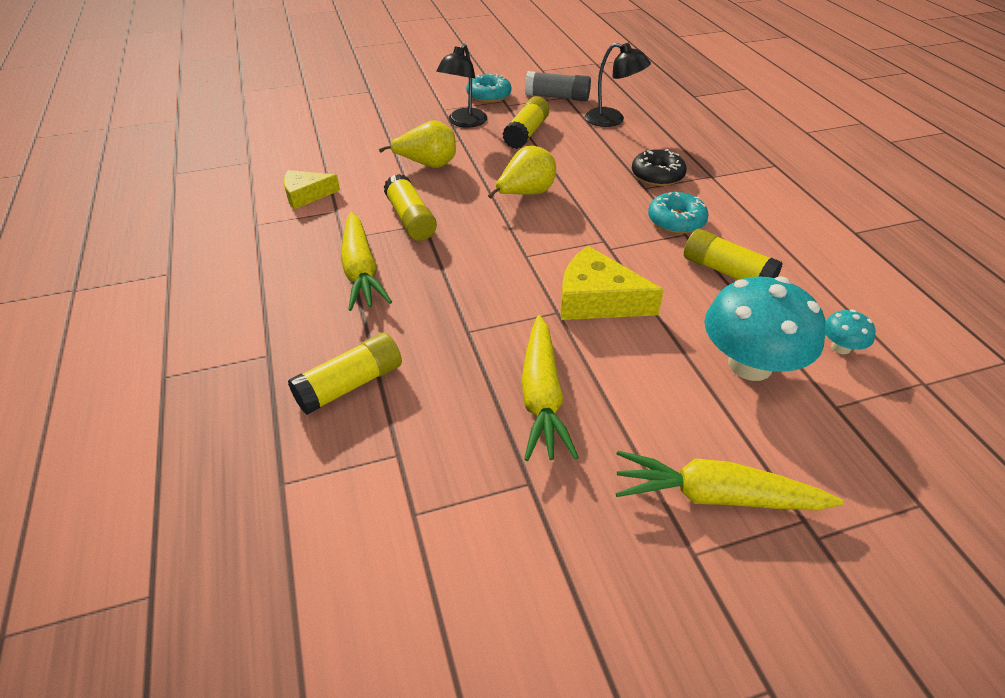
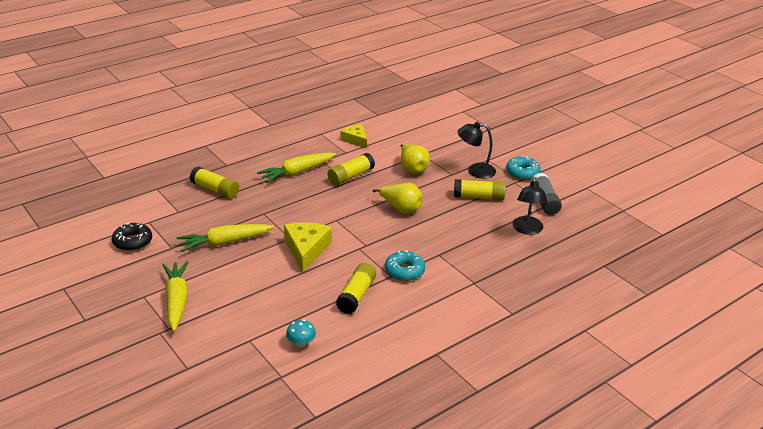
camera: 70 degrees right, 10 degrees down
(657, 175) = (458, 258): black donut -> black donut (132, 242)
(750, 364) = (272, 308): turquoise mushroom -> none

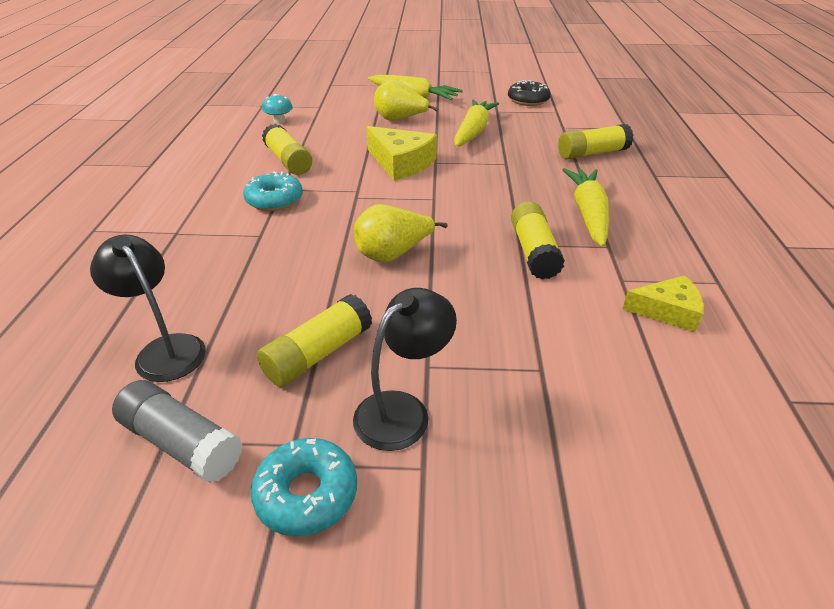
camera: 130 degrees right, 5 degrees up
(412, 169) = (495, 325): yellow pear -> yellow pear (400, 120)

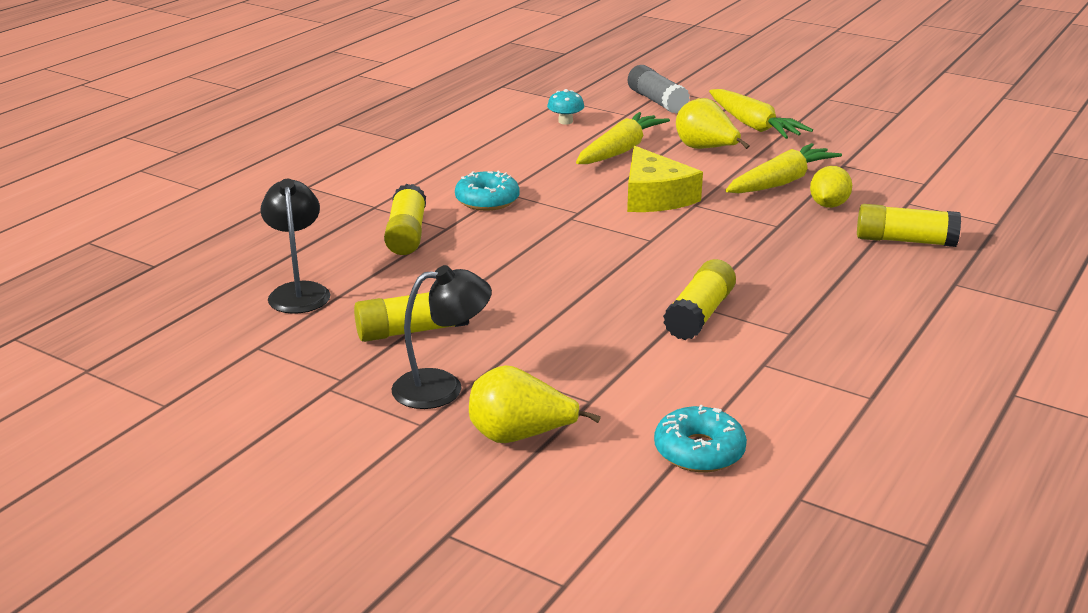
camera: 30 degrees right, 10 degrees down
(181, 443) = (266, 352): grey glue stick -> grey glue stick (657, 101)
(288, 161) = (535, 166): yellow glue stick -> yellow glue stick (406, 234)
(306, 494) = (325, 408): turquoise donut -> turquoise donut (699, 451)
(393, 255) = (553, 278): yellow pear -> yellow pear (520, 436)
(520, 140) = (828, 205): none -> yellow lemon
(528, 100) = (903, 160): black donut -> none
(588, 214) = (809, 298): yellow carrot -> yellow carrot (620, 150)
(667, 311) = (775, 401): yellow cheese -> none

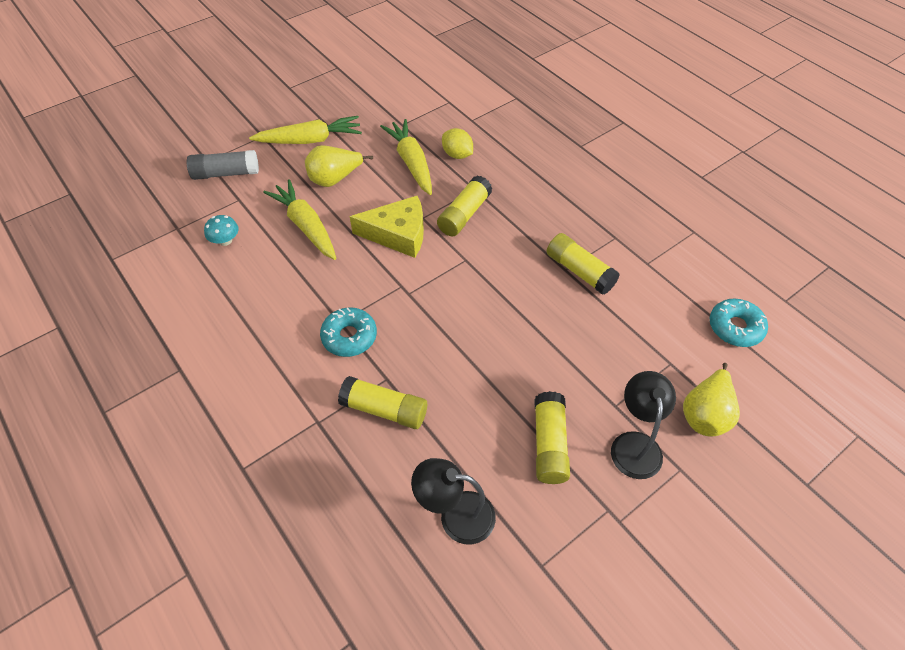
camera: 70 degrees left, 25 degrees up
(905, 241) = (521, 143): yellow glue stick -> yellow glue stick (464, 214)

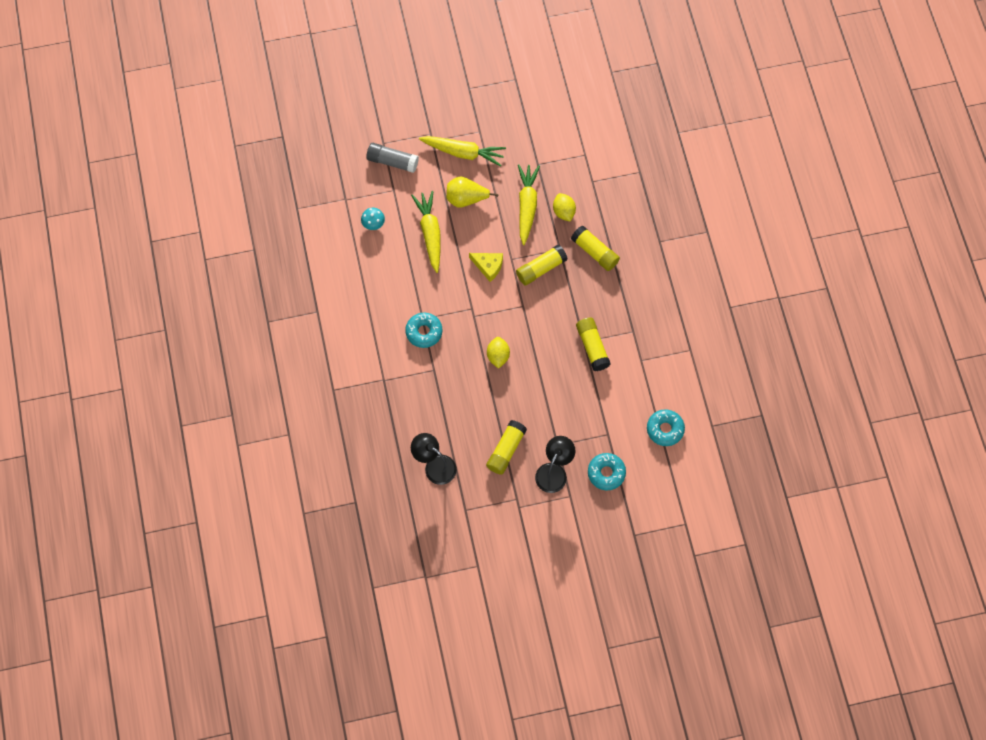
camera: 25 degrees right, 15 degrees up
(384, 409) = (424, 389): yellow glue stick -> yellow glue stick (595, 252)
(398, 234) = (488, 266): yellow cheese -> yellow cheese, size x0.65
(466, 327) = (498, 356): none -> yellow lemon
(705, 414) = (606, 473): yellow pear -> turquoise donut

